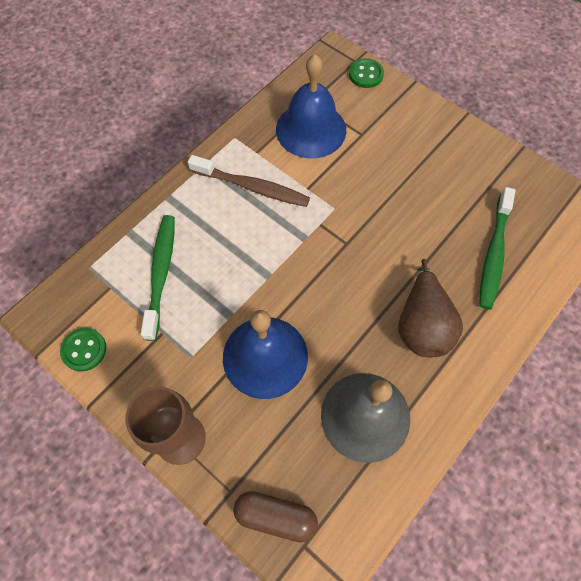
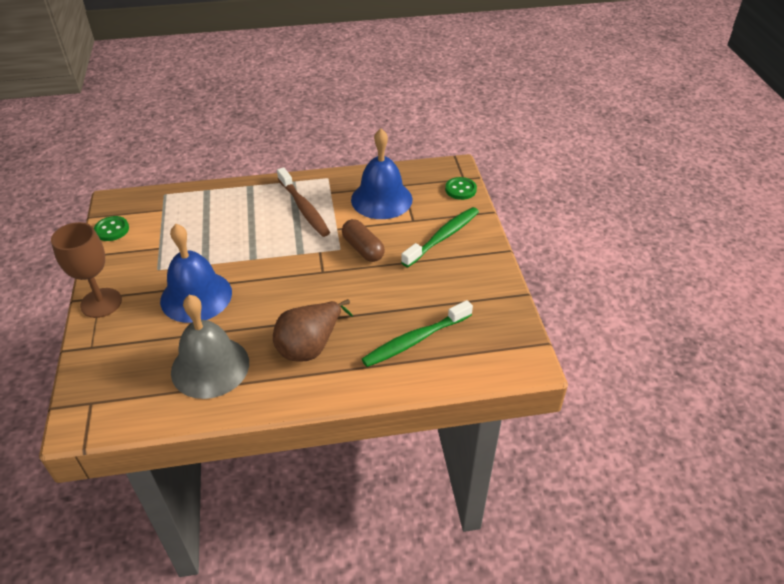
camera: 40 degrees right, 20 degrees down
(161, 273) = (196, 219): green toothbrush -> green toothbrush (443, 237)
(275, 516) = (96, 377): brown capsule -> brown capsule (363, 249)

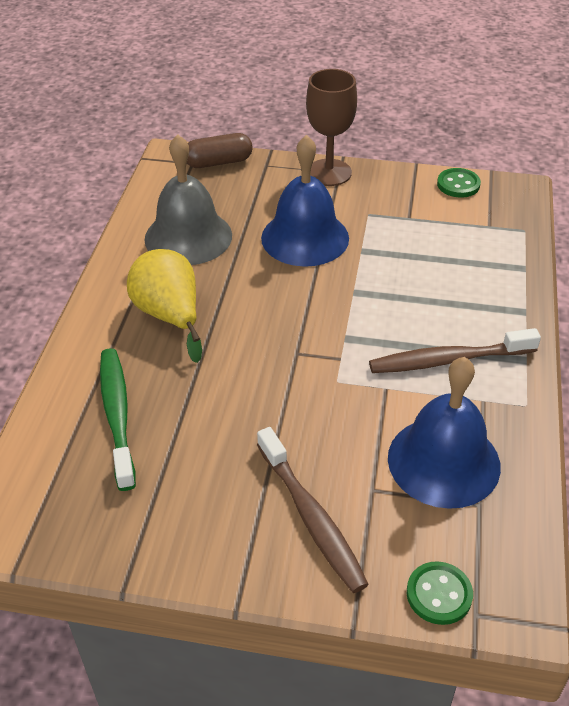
camera: 110 degrees right, 0 degrees up
(310, 346) = (170, 316): brown pear -> yellow pear
(363, 249) = (325, 406): brown capsule -> brown capsule (218, 162)
(443, 237) = (311, 517): green toothbrush -> brown toothbrush

